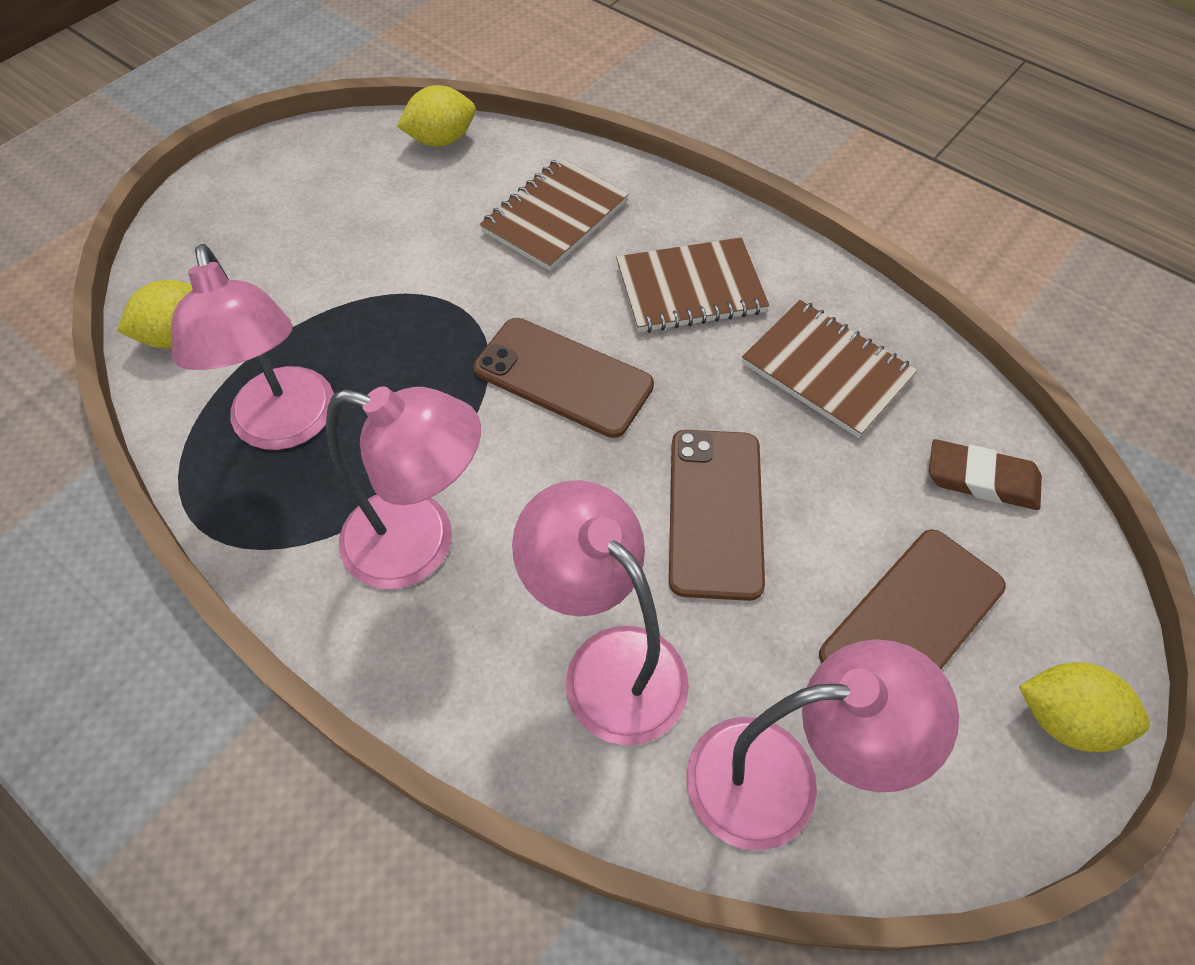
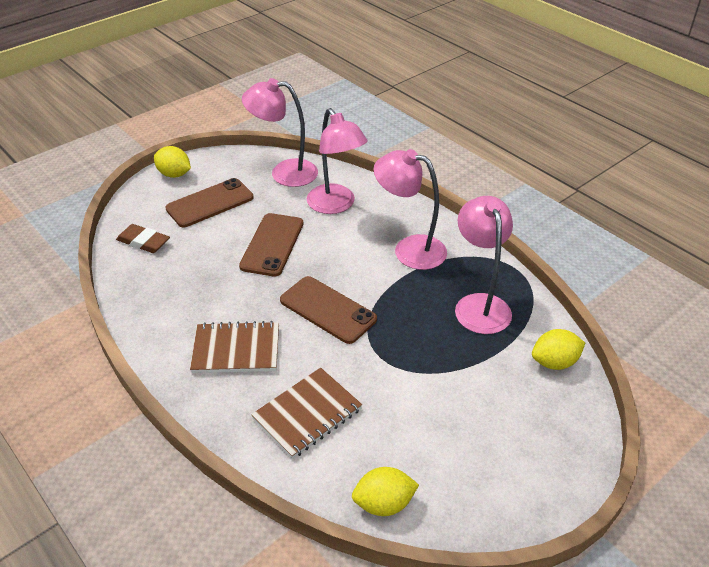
camera: 170 degrees left, 15 degrees down
(826, 370) = (184, 295): brown notebook -> none

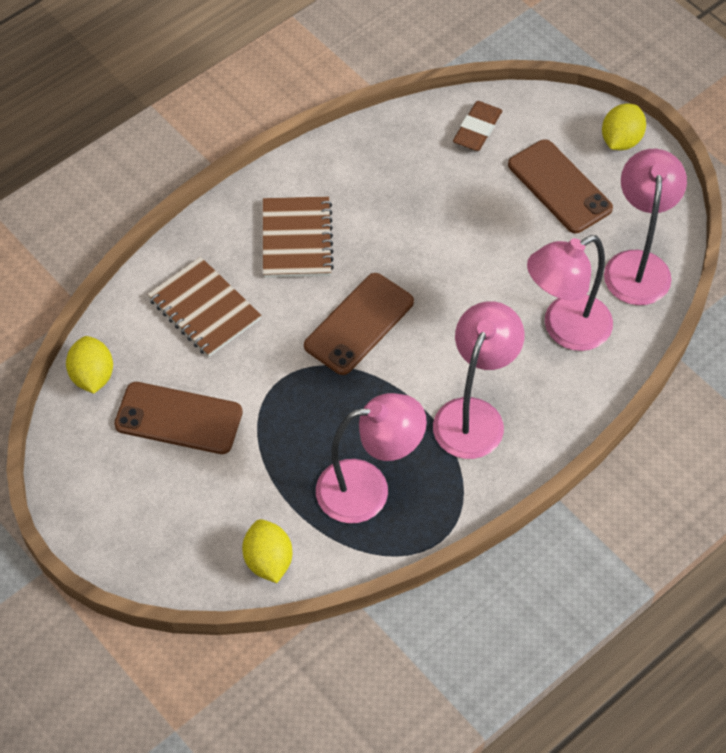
camera: 90 degrees right, 15 degrees up
(272, 245) = (477, 261): brown phone -> brown phone (178, 418)

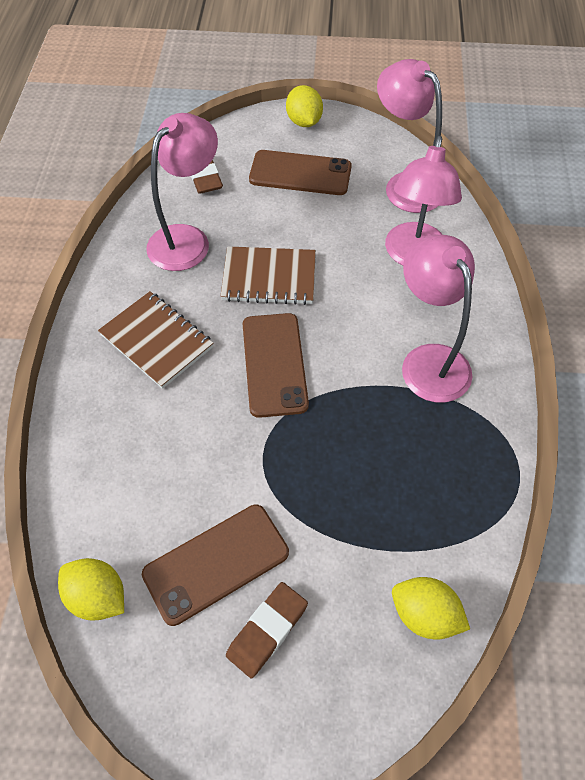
camera: 45 degrees left, 0 degrees up
(166, 482) = (267, 630): none -> brown eraser
(204, 309) = (139, 453): brown notebook -> brown notebook (269, 278)
(368, 489) = (426, 481): pink lamp -> pink lamp (187, 239)

